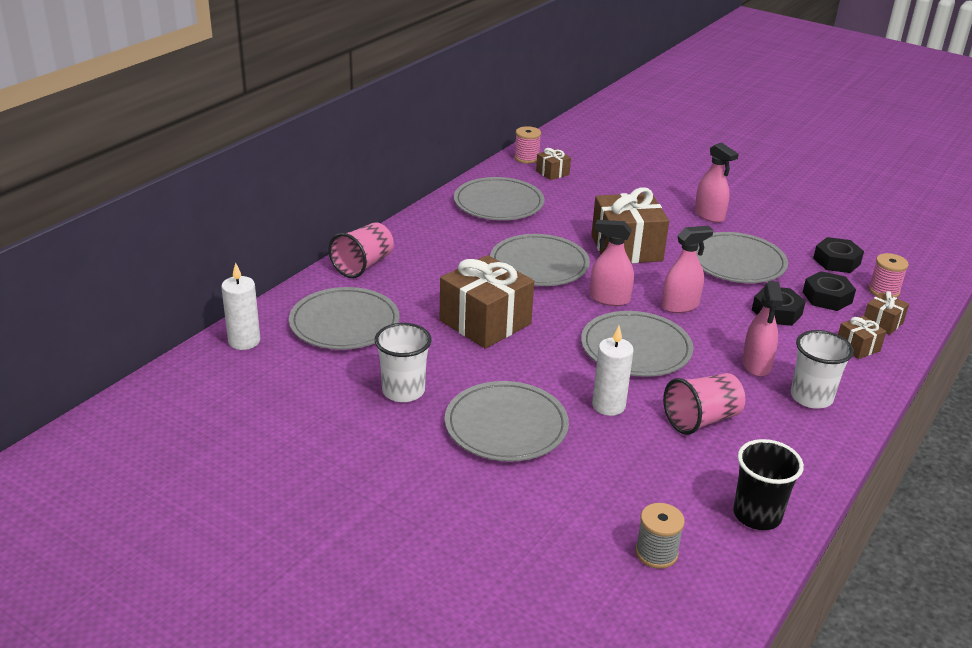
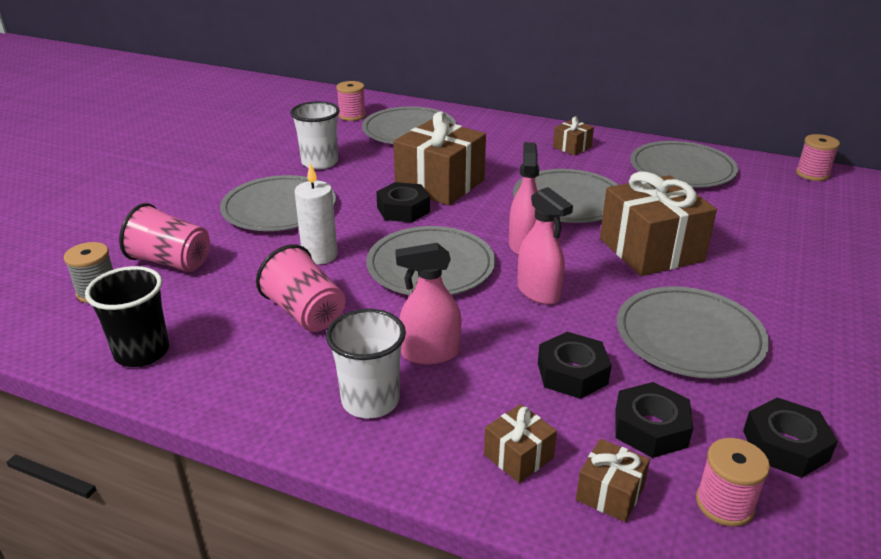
camera: 80 degrees right, 0 degrees up
(244, 341) = (368, 103): white candle -> none
(277, 357) = (352, 116): none -> pink spool
(363, 265) = (504, 126): pink cup -> pink cup (171, 262)
(531, 349) = (403, 209): none -> black nut
(552, 173) = (794, 191): brown gift -> brown gift (572, 147)
(709, 215) = (809, 310): pink spray bottle -> none

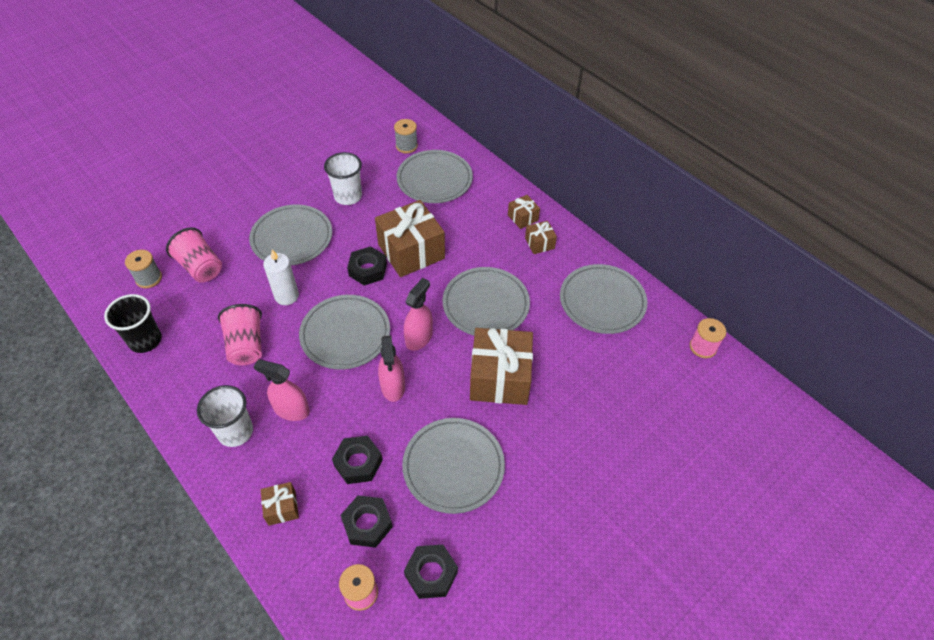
camera: 25 degrees right, 20 degrees up
(352, 116) = (406, 146): pink spool -> grey spool
(609, 493) = (308, 555): brown gift -> brown gift (523, 218)

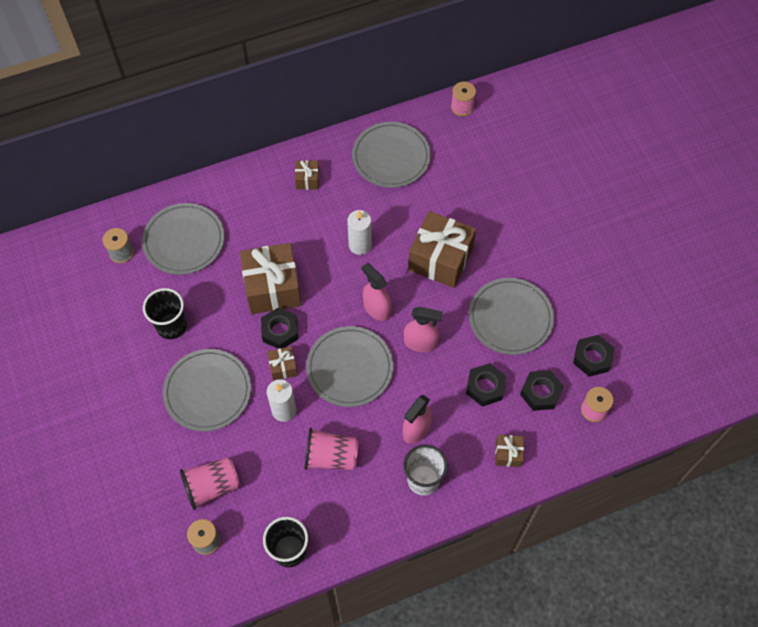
camera: 70 degrees left, 10 degrees up
(348, 196) = (171, 326): white cup -> black cup
(486, 304) = (360, 245): grey plate -> white candle
(523, 218) = (270, 182): brown gift -> brown gift (283, 367)

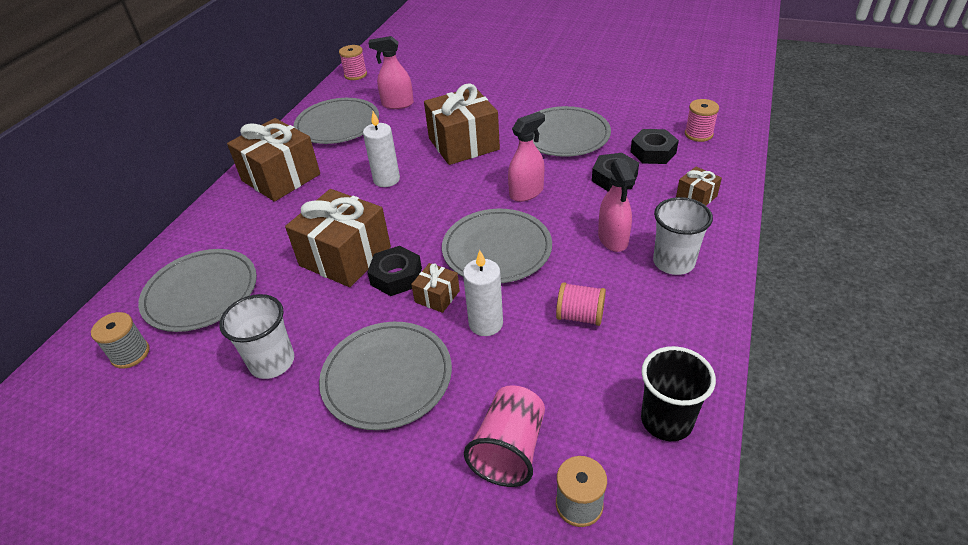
camera: 45 degrees left, 20 degrees down
(171, 326) = (272, 362): black cup -> white cup
(307, 180) = (281, 177): brown gift -> brown gift, size x2.14
(331, 456) = (580, 316): pink cup -> pink spool
(376, 308) = (459, 201): pink spray bottle -> pink spray bottle (397, 104)
(592, 358) = (649, 114): black nut -> none

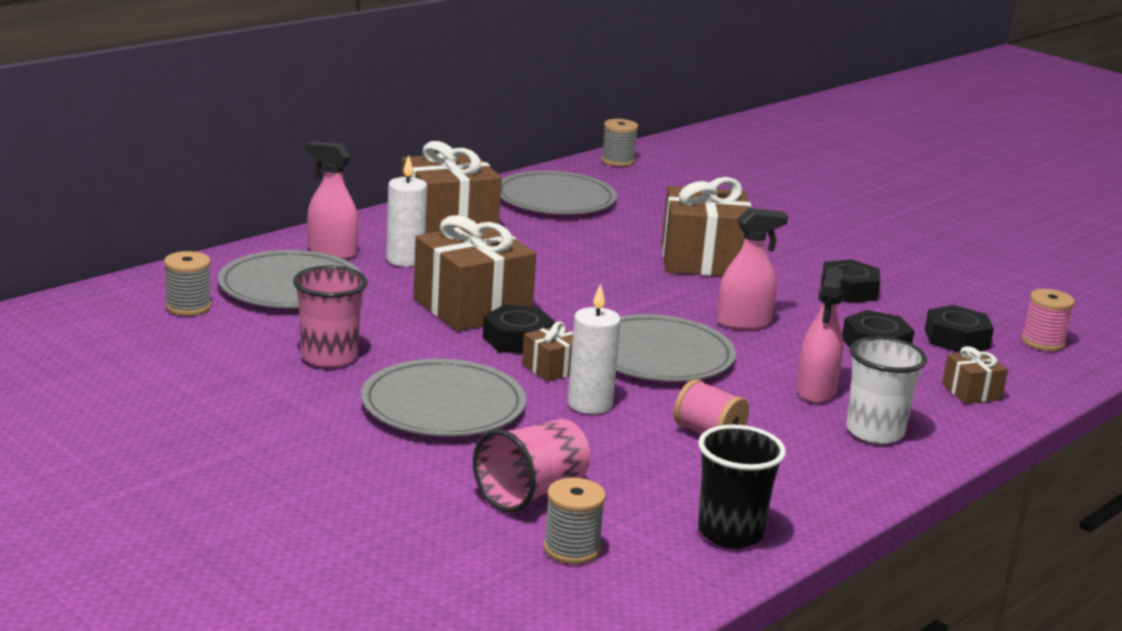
camera: 20 degrees right, 20 degrees down
(272, 362) = (329, 357): white cup -> pink cup
(355, 75) = (618, 161): pink spool -> grey spool
(386, 179) = (575, 262): white candle -> white candle (405, 260)
(397, 104) = (649, 202): pink spray bottle -> pink spray bottle (332, 252)
(564, 135) = (848, 290): grey plate -> black nut

